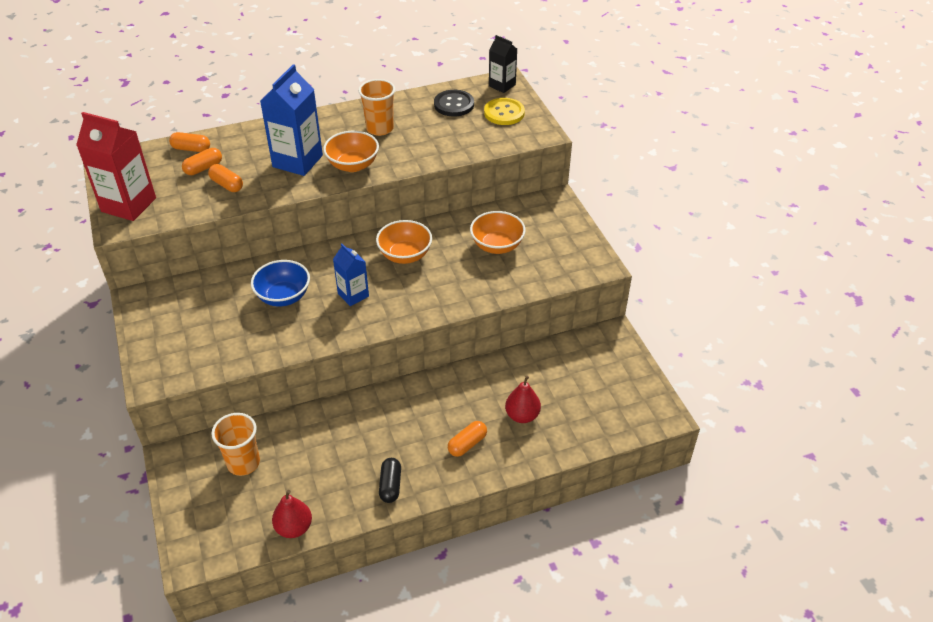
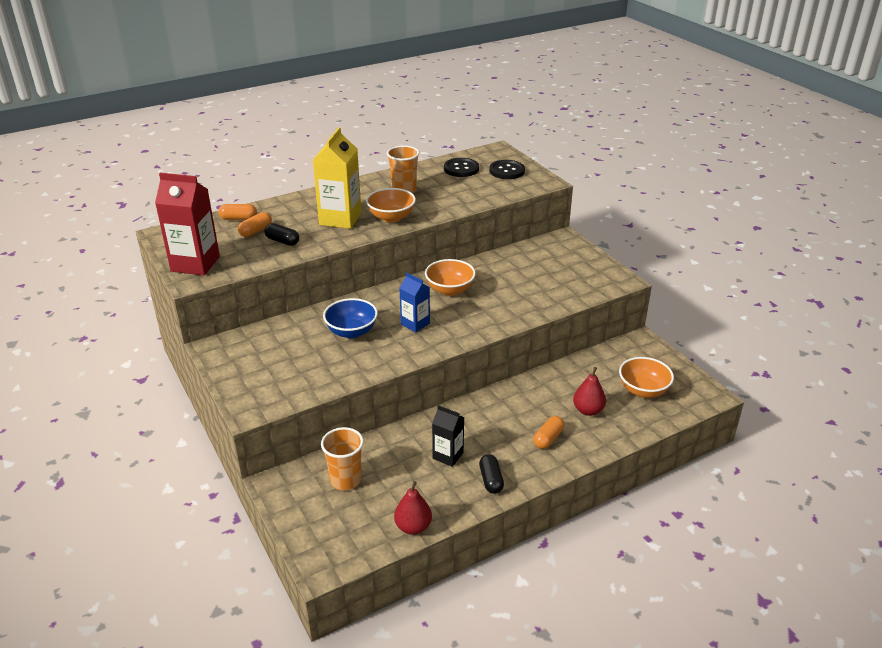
camera: 10 degrees left, 10 degrees down
(227, 185) = (282, 241): orange capsule -> black capsule
(297, 161) = (340, 219): blue carton -> yellow carton
(497, 246) = (528, 275): orange bowl -> orange bowl (643, 390)
(502, 85) = (496, 153): black carton -> black carton (448, 455)
(504, 113) = (507, 171): yellow button -> black button

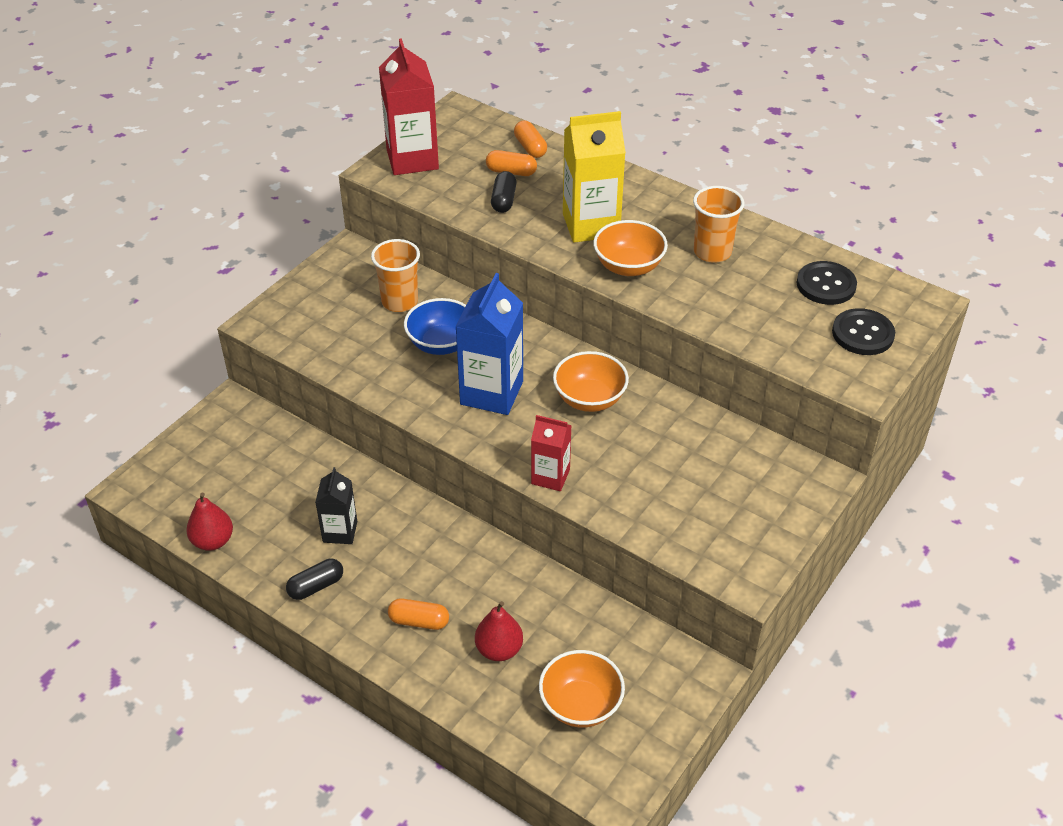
camera: 65 degrees right, 10 degrees up
(345, 480) = (260, 458): orange cup -> orange cup (400, 301)
(415, 324) = (491, 393): blue carton -> blue carton, size x1.72
(504, 321) = (550, 476): none -> red carton

